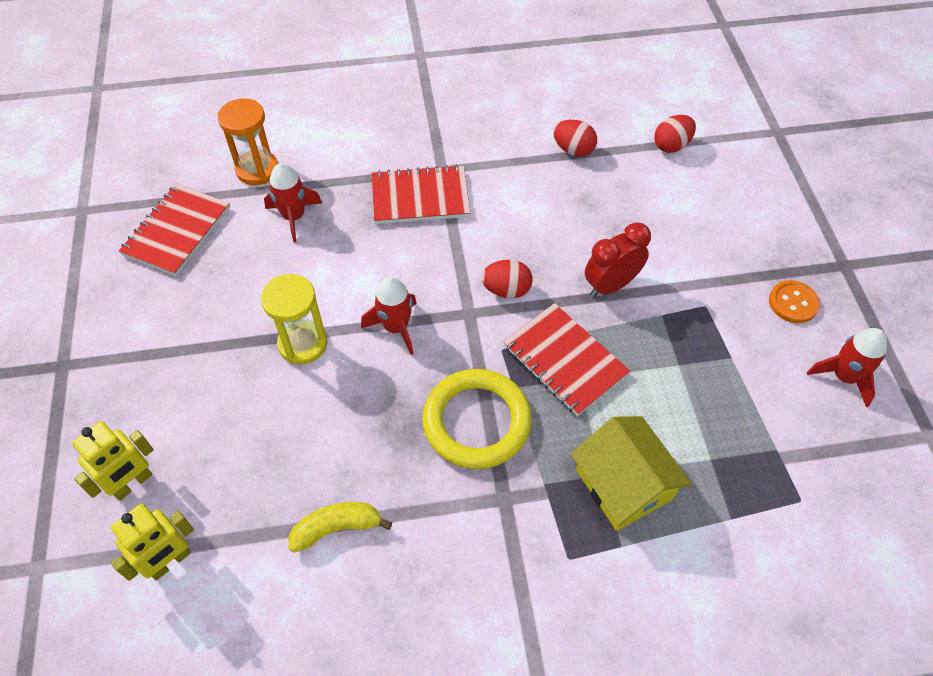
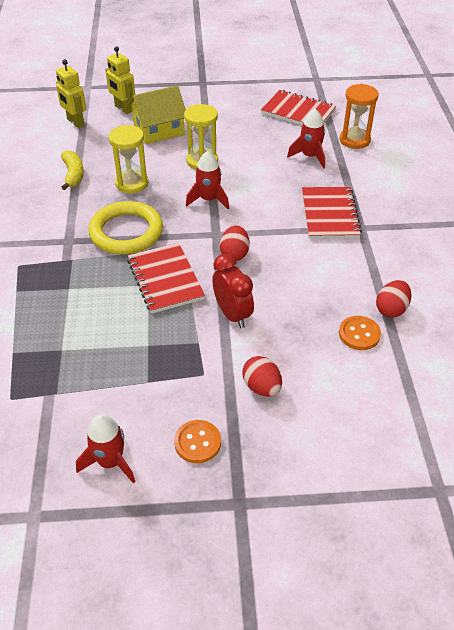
camera: 95 degrees right, 10 degrees down
(360, 433) = (132, 183): none -> yellow hourglass
(565, 360) = (165, 279): red notebook -> red notebook turned 75 degrees counterclockwise
(614, 176) = (359, 334): none -> orange button
(623, 484) = (58, 298): yellow house -> yellow house (159, 130)
(671, 145) = (405, 385): red egg -> red egg (261, 387)

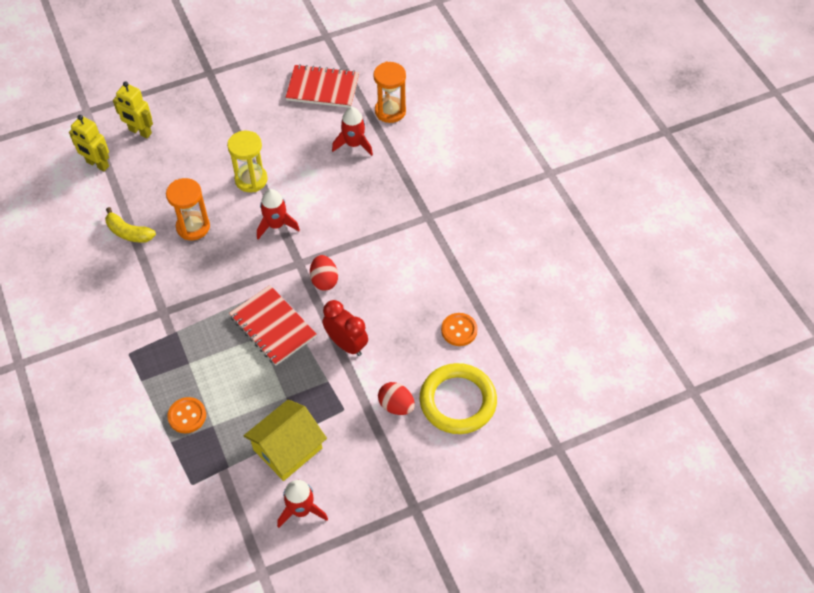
camera: 20 degrees left, 10 degrees up
(73, 174) = (129, 232): yellow banana -> yellow banana turned 150 degrees clockwise
(126, 232) = (213, 286): yellow ring -> yellow ring (458, 401)
(132, 183) = (193, 227): yellow hourglass -> orange hourglass
(159, 130) = (190, 150): yellow house -> yellow house (287, 449)
(197, 442) = (363, 471): orange button -> orange button (187, 416)
(329, 214) = (395, 210): red notebook -> none
(391, 309) = (478, 297): red egg -> none

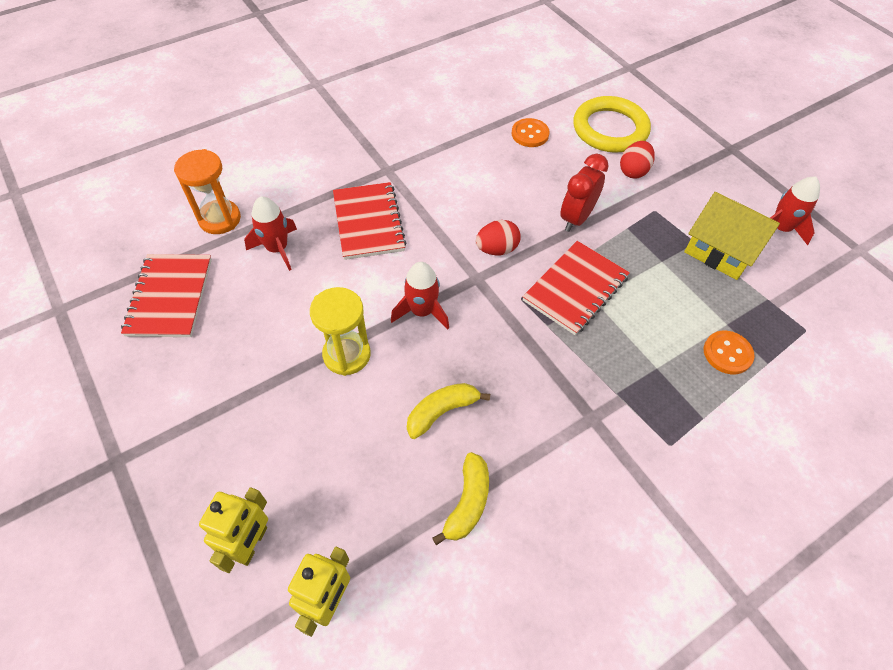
camera: 100 degrees left, 0 degrees up
(193, 227) = (442, 412): orange hourglass -> yellow banana
(369, 199) = (368, 222): none -> red notebook

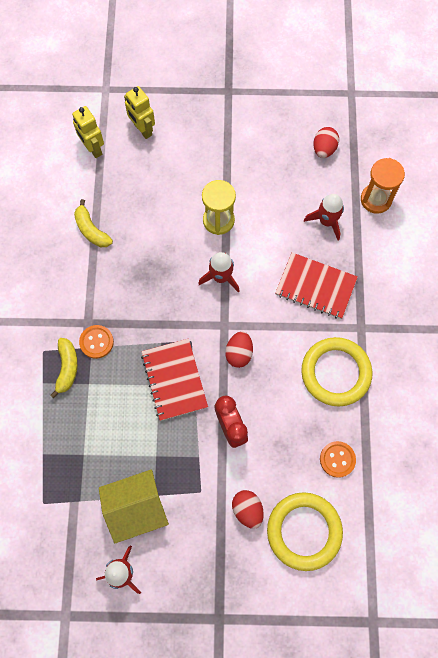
camera: 125 degrees right, 15 degrees up
(170, 297) = (324, 149): red notebook -> red egg
(442, 412) = (148, 248): yellow banana -> yellow banana (67, 368)
(450, 168) = (335, 373): none -> yellow ring
(727, 353) = (66, 435): orange button -> orange button (96, 342)

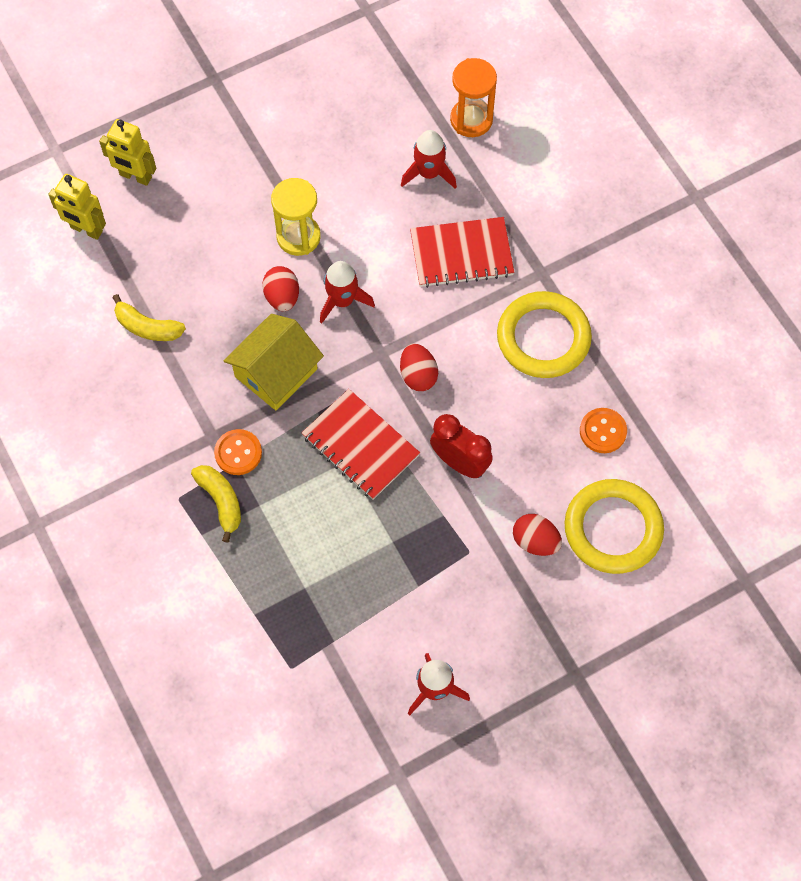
camera: 30 degrees left, 5 degrees down
(136, 507) = (405, 610): yellow house -> yellow house (276, 372)
(324, 149) = (374, 91): red egg -> red egg (282, 297)

